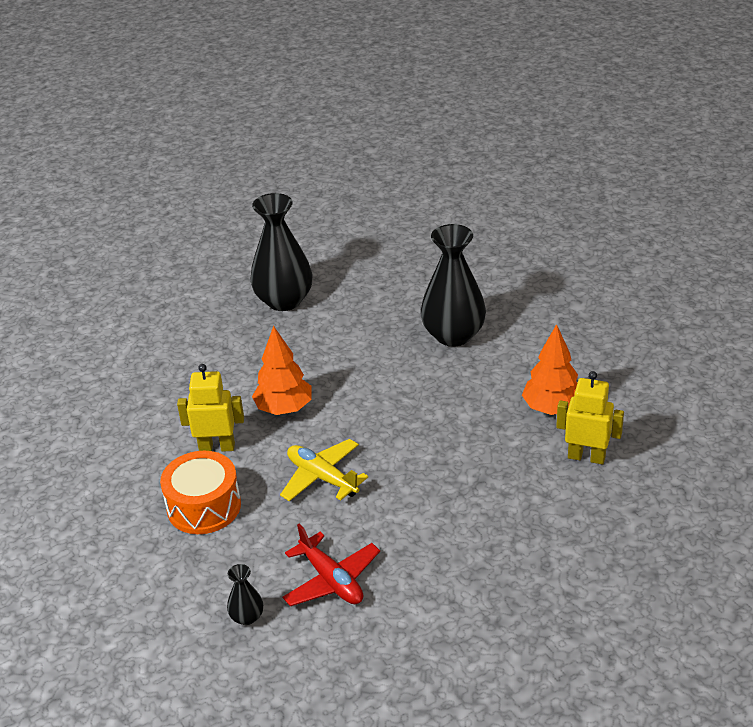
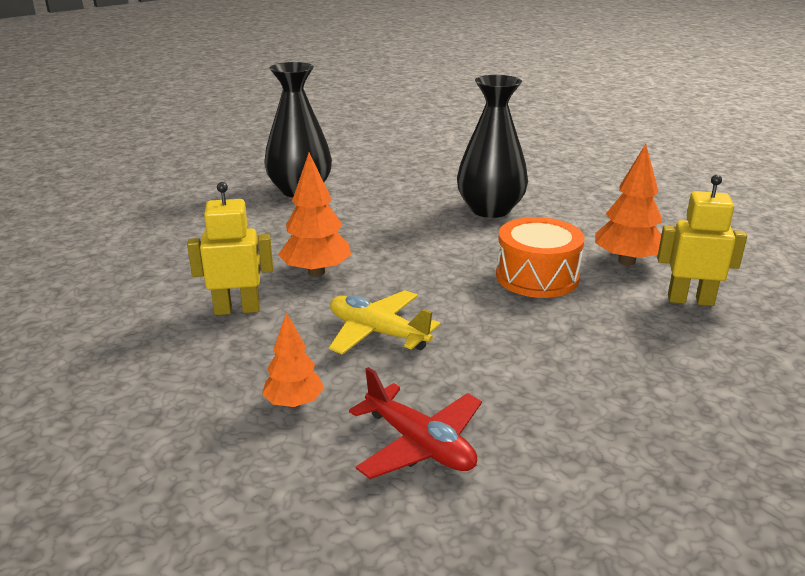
camera: 10 degrees left, 10 degrees down
(204, 506) = (224, 369): orange drum -> orange drum (537, 277)
(247, 617) = (302, 501): black vase -> none
(250, 540) = (294, 403): none -> orange tree

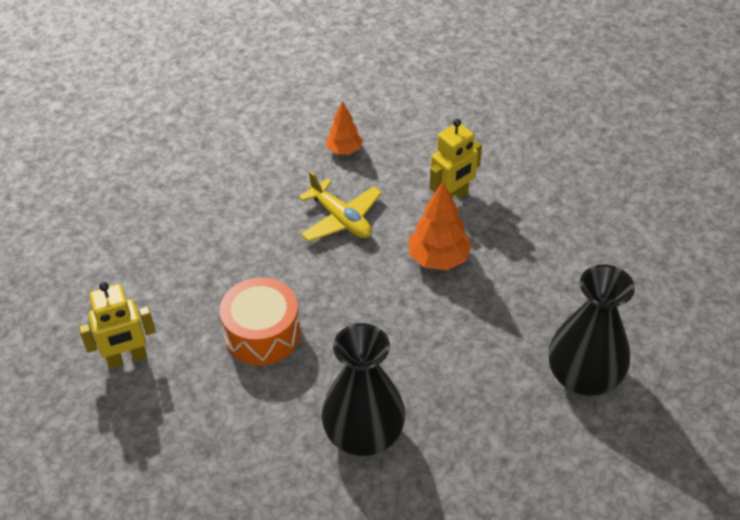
camera: 150 degrees right, 20 degrees up
(377, 333) = (341, 219): yellow plane -> yellow plane turned 45 degrees clockwise
(419, 445) = (259, 155): red plane -> none
(626, 261) = (192, 395): orange tree -> none

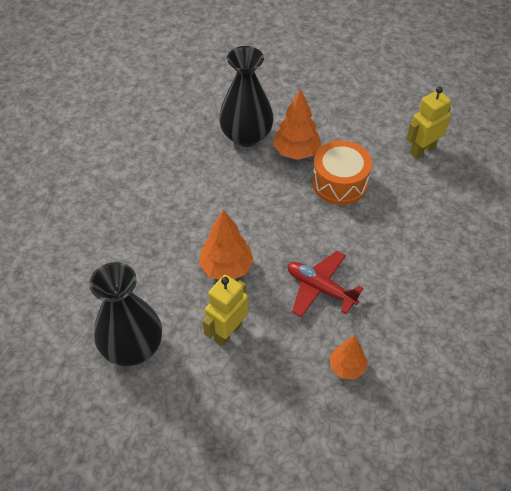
camera: 165 degrees right, 5 degrees up
(301, 392) = (296, 152): none -> orange tree
(341, 219) = (320, 288): yellow plane -> red plane
(583, 377) = (104, 197): black vase -> black vase (132, 347)

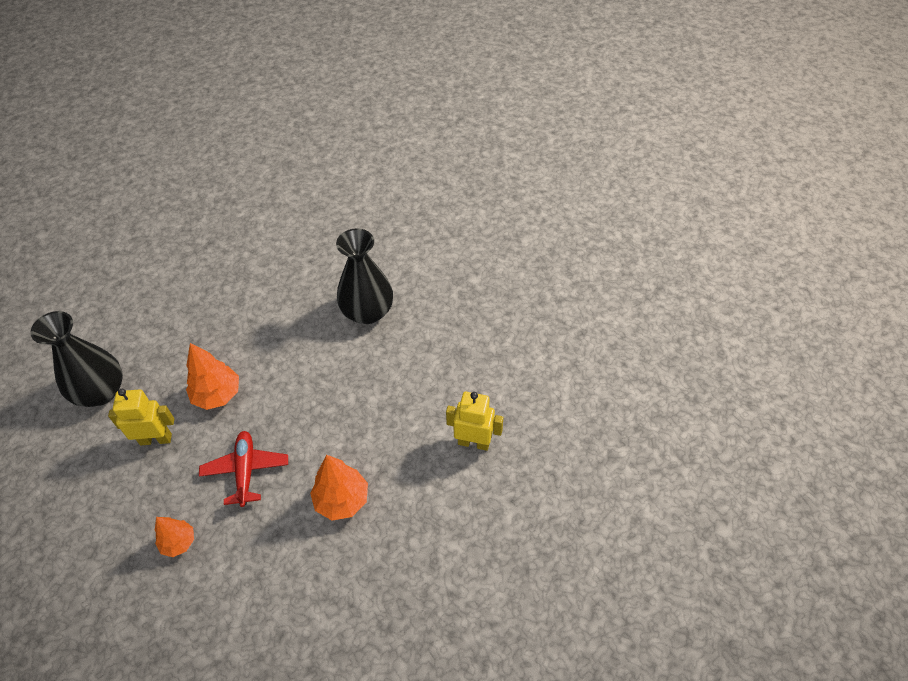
camera: 50 degrees right, 0 degrees up
(296, 152) = (381, 355): orange tree -> orange tree (342, 500)
(339, 183) = (374, 408): orange drum -> none

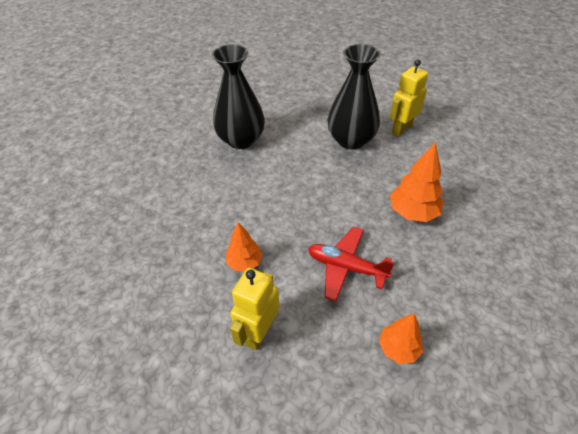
camera: 60 degrees left, 5 degrees down
(101, 391) = (152, 371): black vase -> black vase (351, 140)
(217, 395) = (244, 262): orange tree -> orange tree, size x0.65

